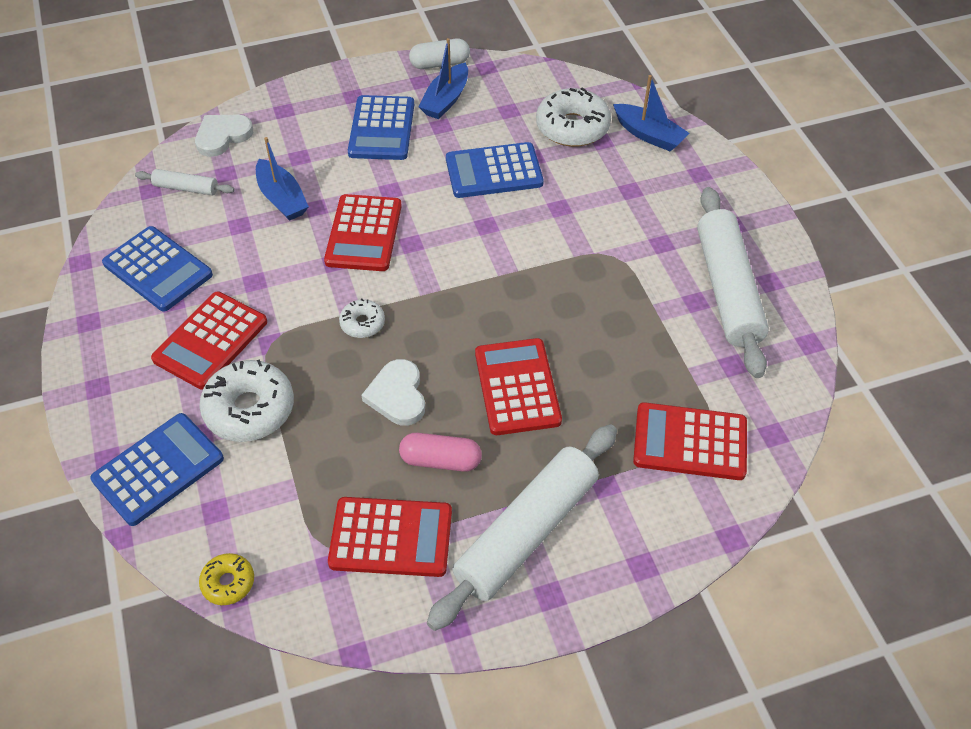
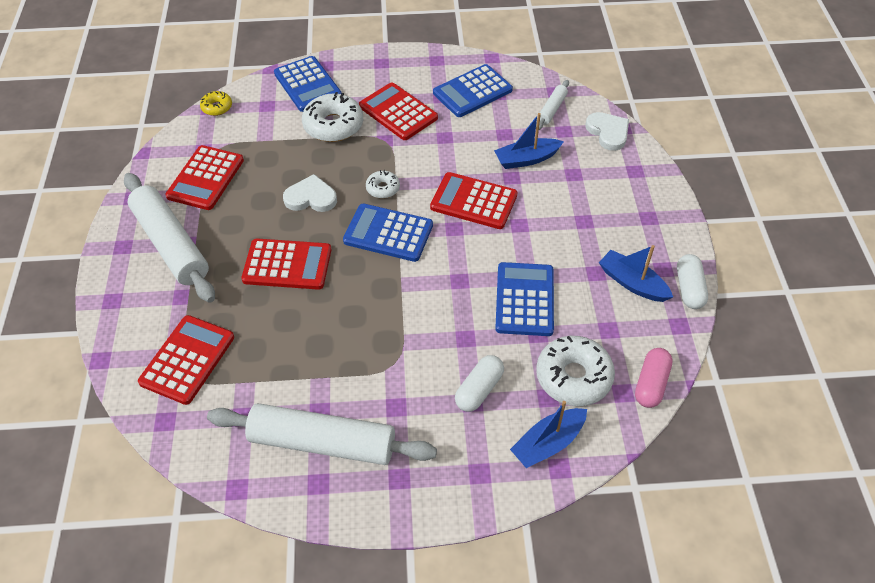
camera: 105 degrees right, 0 degrees up
(381, 129) = (599, 230): blue calculator -> blue calculator (388, 233)
(440, 460) = (248, 211): pink capsule -> pink capsule (651, 384)
(615, 187) = (479, 389): none -> white capsule

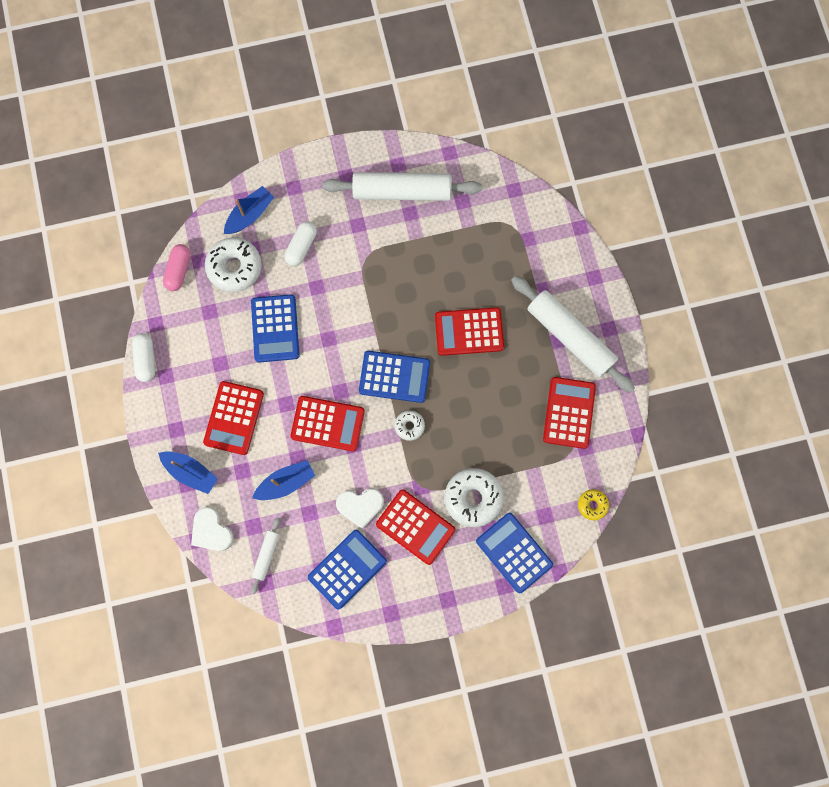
camera: 170 degrees right, 25 degrees up
(187, 360) = (516, 237): red calculator -> red calculator (234, 418)
(311, 197) = (469, 405): white heart -> white heart (360, 506)
(632, 283) = (191, 358): blue boat -> blue boat (190, 472)

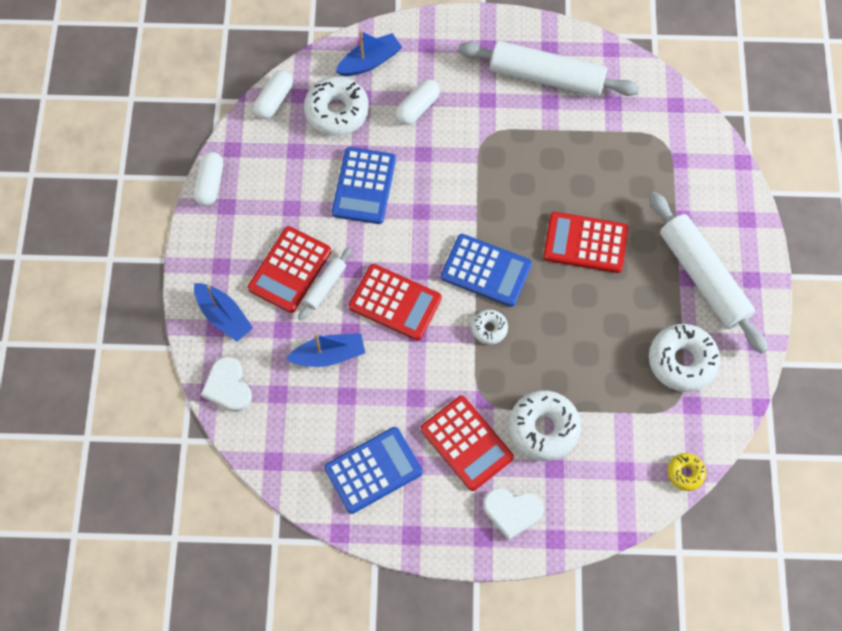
camera: 15 degrees right, 10 degrees down
(179, 270) = (274, 100): pink capsule -> white capsule
(266, 555) = (283, 430): white rolling pin -> white rolling pin (325, 286)
(360, 506) = (408, 403): white heart -> white heart (512, 512)
(514, 552) = (577, 503): blue calculator -> none
(569, 413) = (682, 361): red calculator -> white donut

